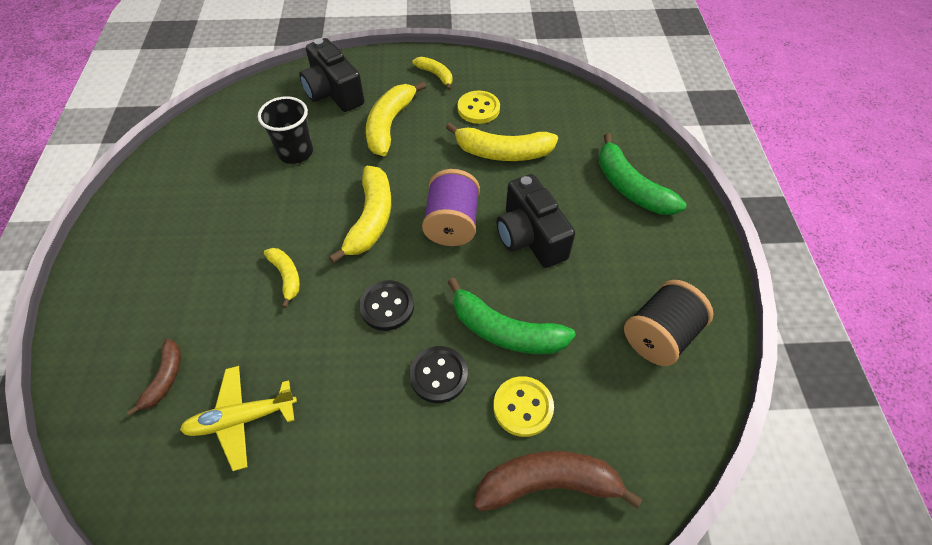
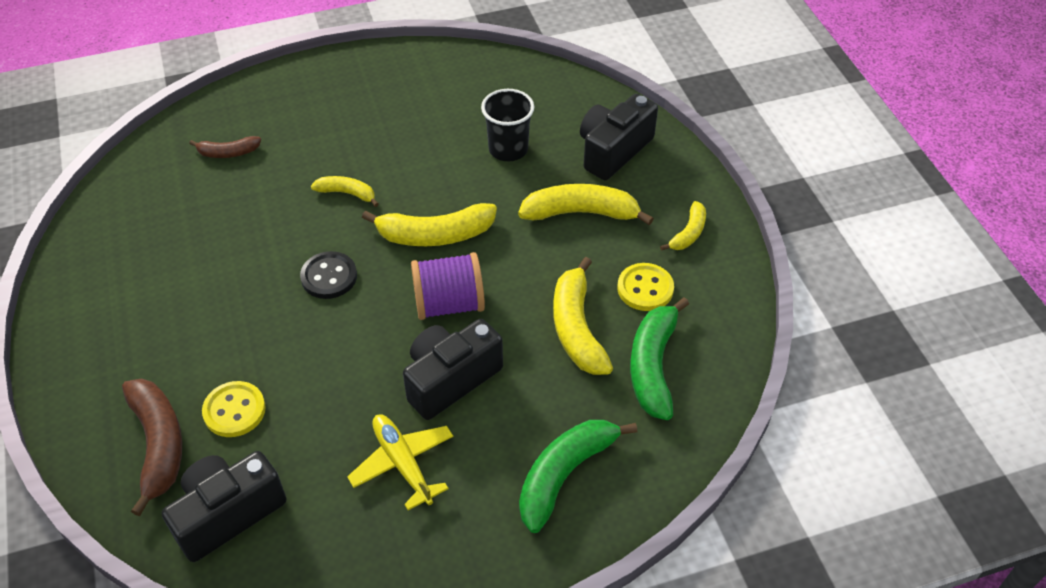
camera: 75 degrees right, 5 degrees down
(241, 419) = (198, 212): yellow plane -> yellow plane (402, 463)
(286, 276) = (347, 193): yellow banana -> yellow banana turned 120 degrees counterclockwise
(438, 375) = (259, 335): black button -> none
(505, 331) = (319, 380): green banana -> green banana (653, 366)
(636, 424) = (228, 514): none -> black camera
(659, 336) = (340, 527): black spool -> none

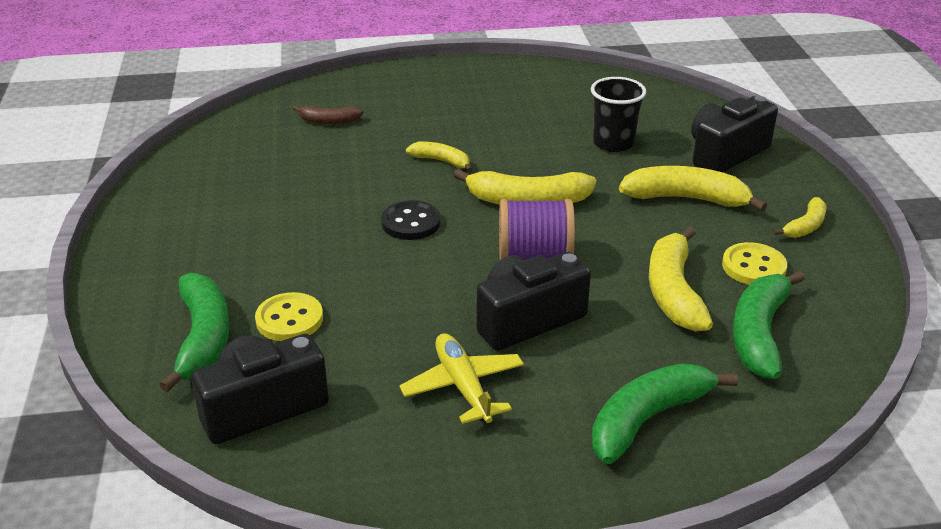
camera: 10 degrees right, 15 degrees down
(158, 444) = (203, 338): brown banana -> green banana

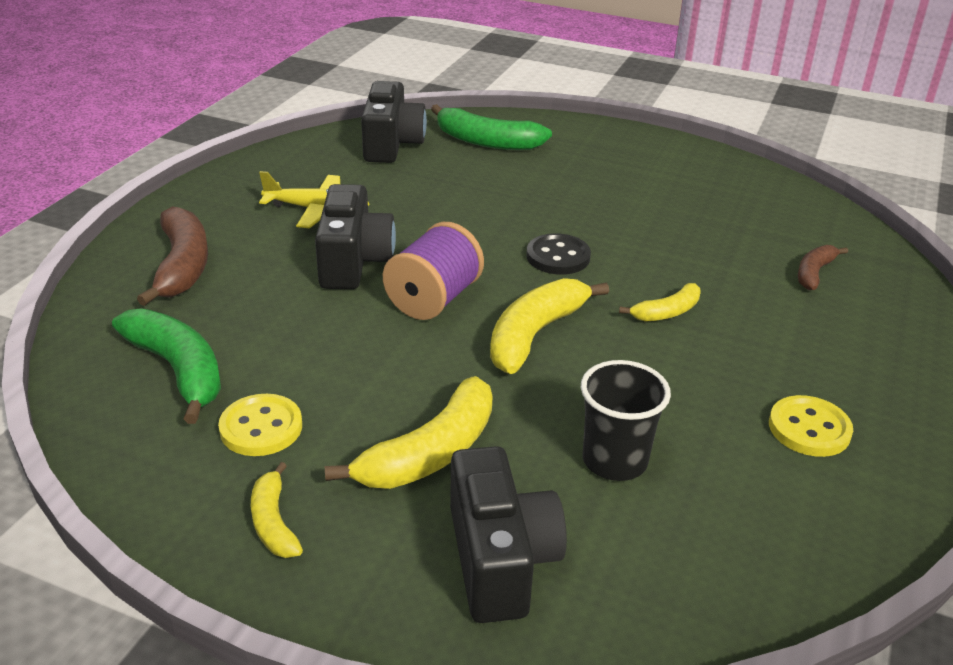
camera: 120 degrees right, 0 degrees up
(289, 319) = (473, 172): yellow button -> yellow button (809, 429)
(647, 419) = (182, 266): green banana -> brown banana
(673, 292) = (292, 352): yellow banana -> none

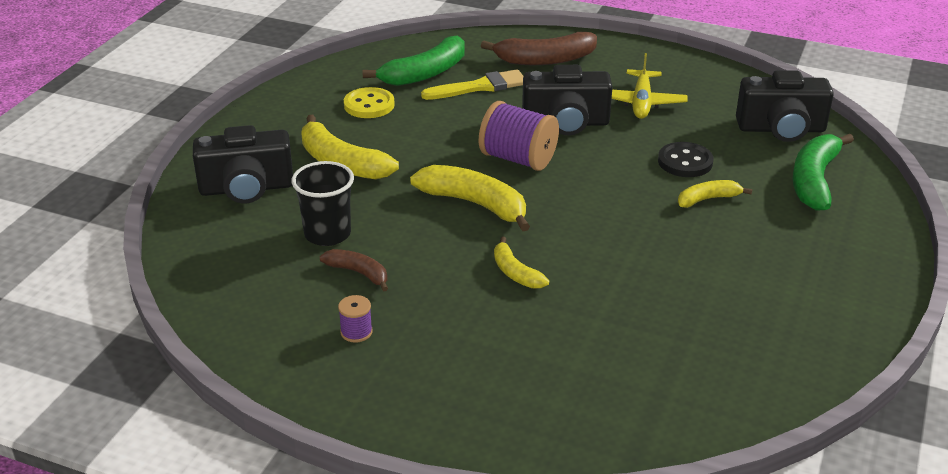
camera: 90 degrees right, 0 degrees up
(239, 321) = (480, 87): none -> yellow brush
(273, 522) = (288, 116): yellow banana -> yellow banana (708, 199)
(558, 257) = (596, 218): black button -> black button (685, 162)
(809, 429) = (356, 332): yellow button -> purple spool
(814, 273) = (601, 377): brown banana -> brown banana (358, 273)

